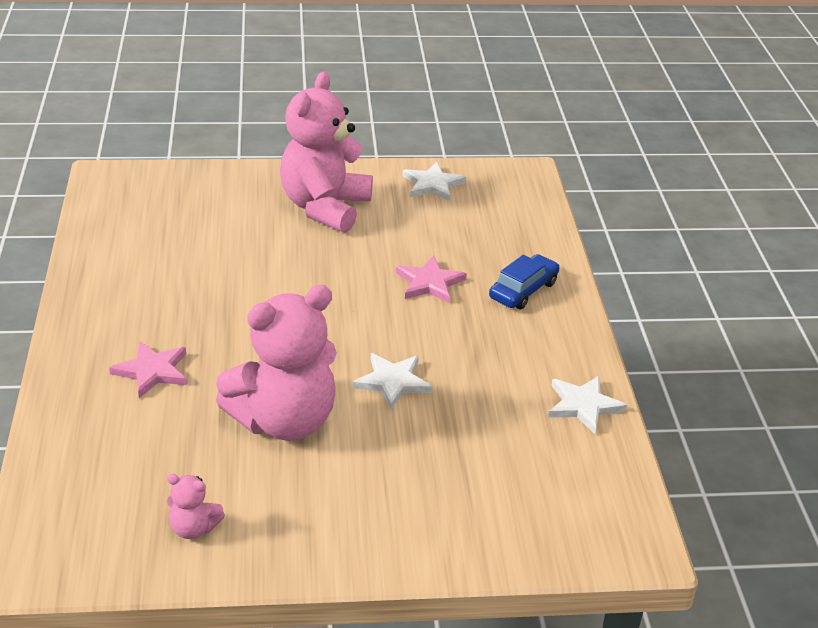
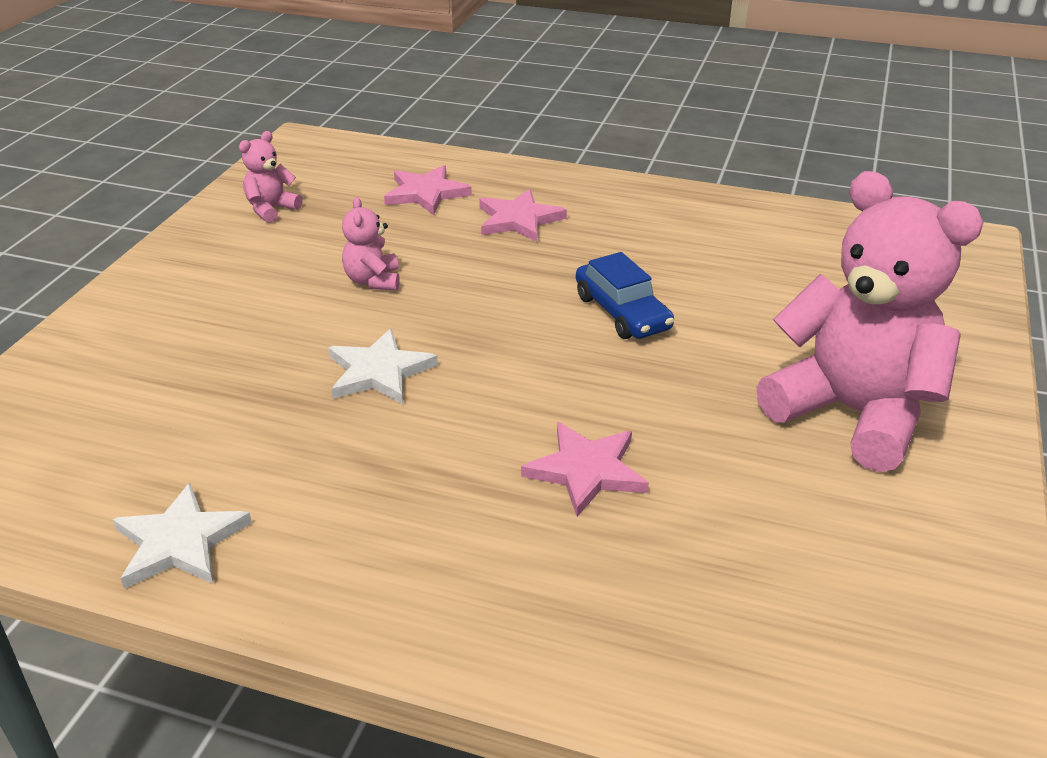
camera: 115 degrees right, 0 degrees up
(123, 437) = (426, 193): none -> pink star
(284, 421) = (373, 281): pink teddy bear -> pink teddy bear, size x0.42
(433, 184) = (926, 575): white star -> none
(523, 290) = (509, 583): blue car -> blue car (622, 312)

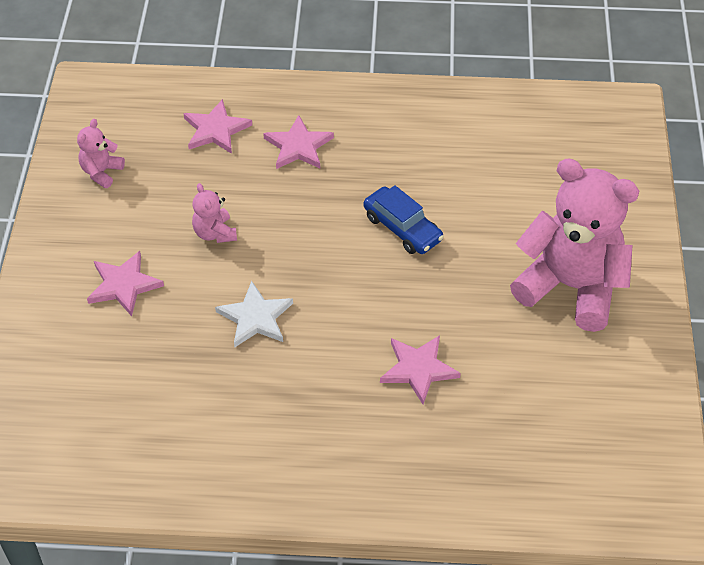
camera: 15 degrees left, 15 degrees up
(180, 542) = (191, 477): white star -> none
(229, 312) = (123, 285): none -> pink star

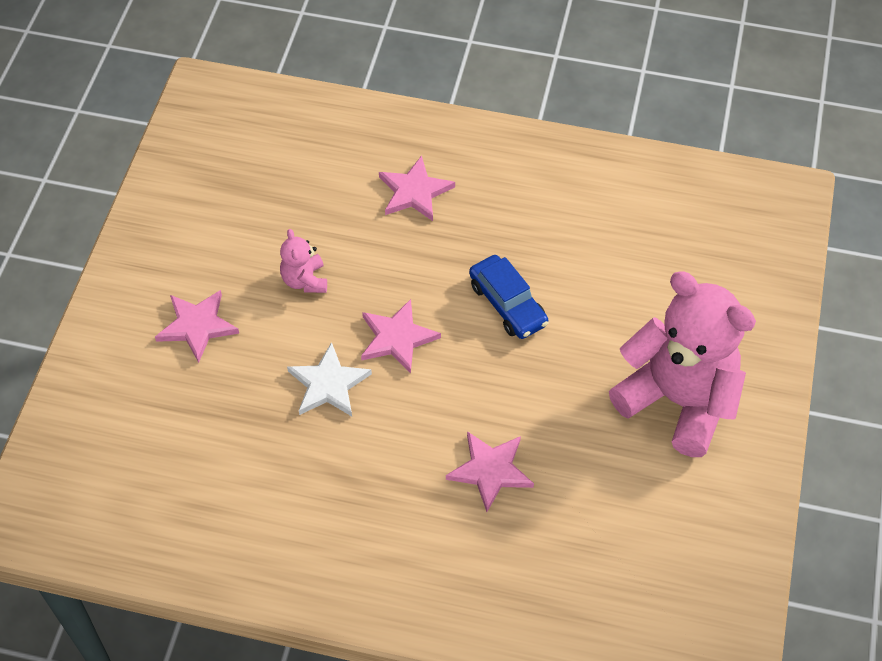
camera: 10 degrees right, 5 degrees up
(101, 172) = (199, 192): pink teddy bear -> none
(216, 130) = (329, 160): pink star -> pink star (397, 338)

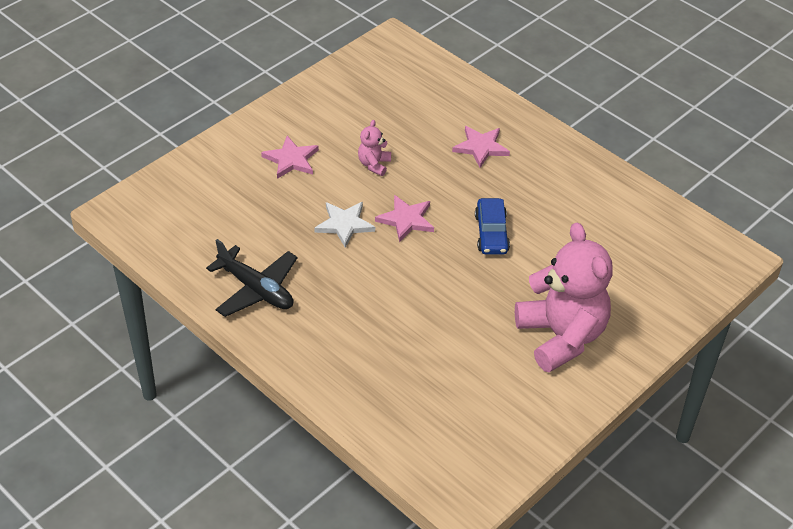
camera: 30 degrees right, 10 degrees down
(285, 535) = (256, 289): none -> black plane
(490, 470) = (407, 316): pink star -> none

